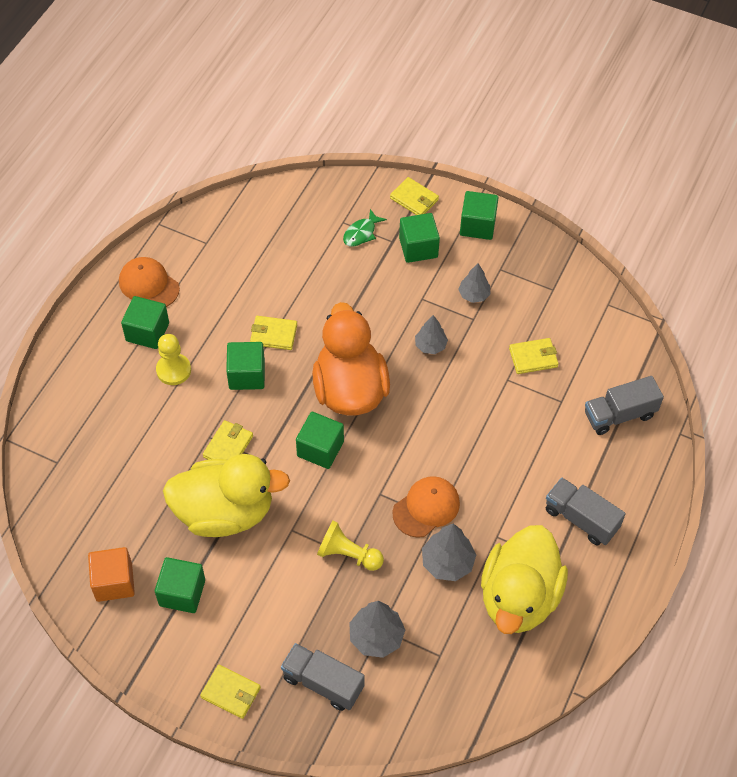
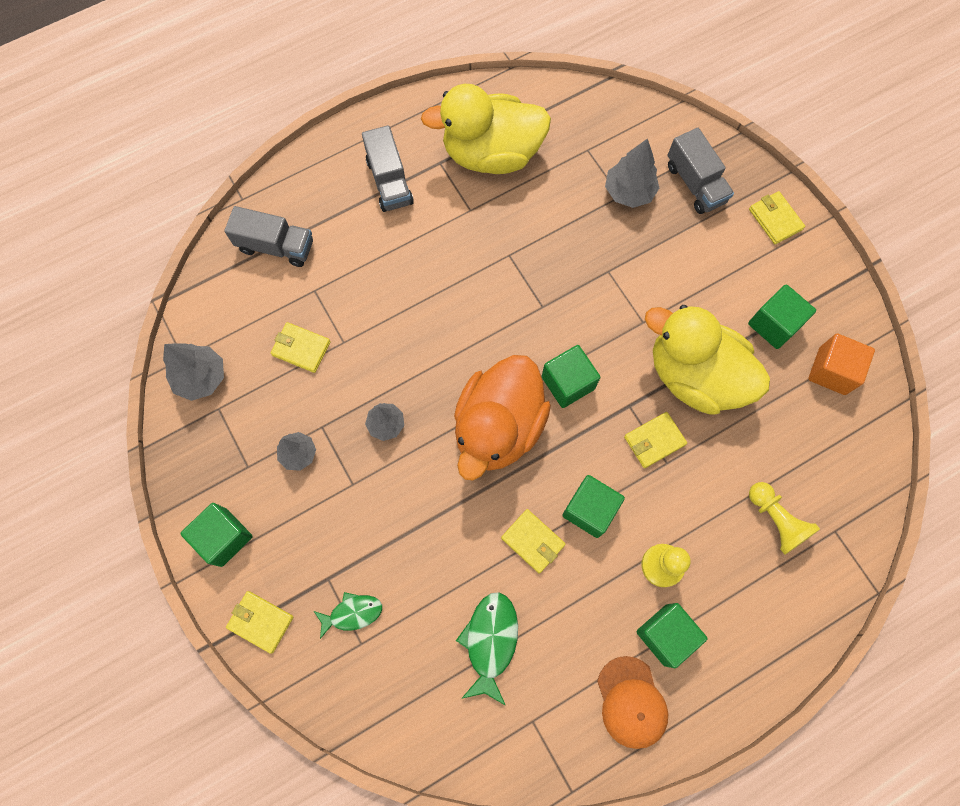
camera: 145 degrees left, 15 degrees up
(262, 266) = (490, 641): none -> green fish
(348, 554) = (607, 270): yellow pawn -> yellow pawn (775, 520)
(414, 199) = (261, 622): yellow wallet -> yellow wallet turned 45 degrees counterclockwise
(418, 248) = (307, 551): green cube -> none
(426, 508) = (511, 269): orange cap -> none
(447, 563) = (528, 214): grey tree -> grey tree (201, 377)
(519, 597) = (491, 154): yellow duck -> yellow duck turned 150 degrees counterclockwise

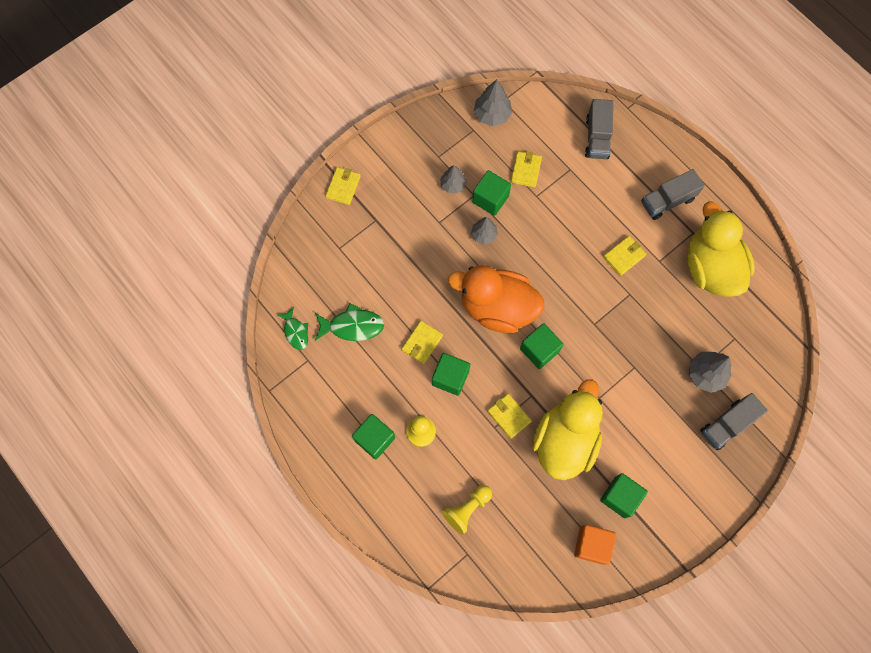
camera: 80 degrees right, 0 degrees up
(224, 537) = (391, 154): green cube -> green cube (490, 199)
(352, 613) = (357, 239): green fish -> green fish (295, 332)
(631, 702) = (328, 421): orange cap -> none
(775, 219) = (712, 491): yellow wallet -> yellow wallet (624, 256)

